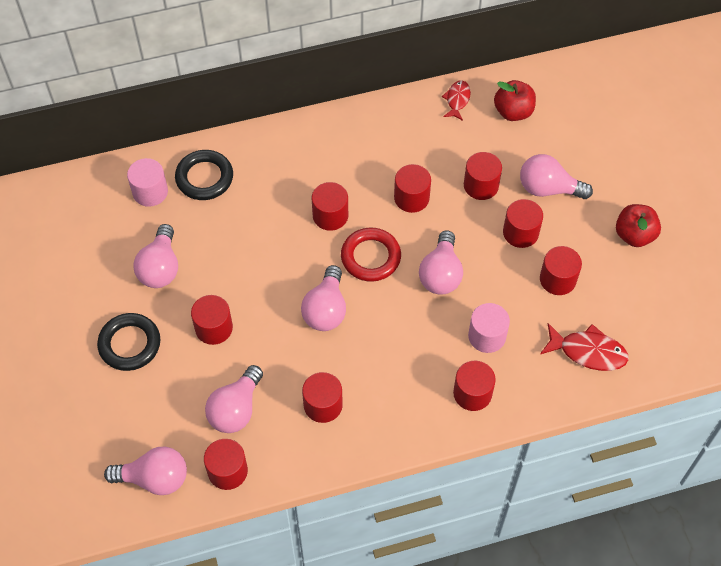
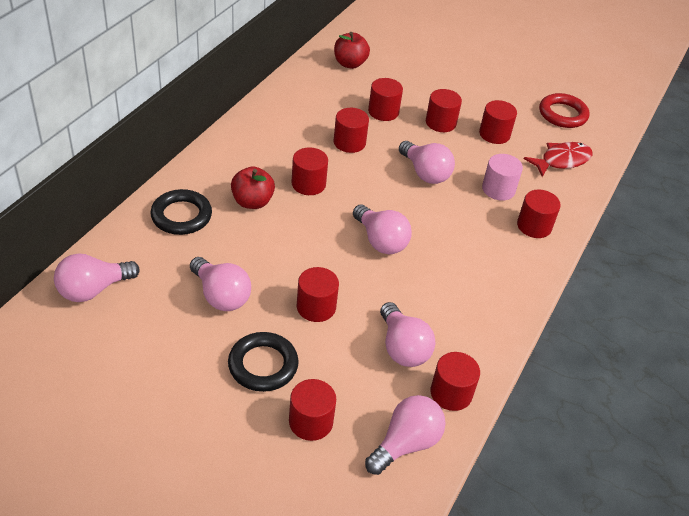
camera: 50 degrees left, 15 degrees down
(150, 192) = (146, 251): pink cylinder -> none
(323, 405) = (456, 300): red cylinder -> red cylinder (311, 422)
(370, 257) = (368, 191): red ring -> red ring (562, 114)
(457, 100) = (306, 75): red fish -> none
(548, 188) = (424, 91): pink light bulb -> pink light bulb (93, 289)
(634, 235) = (502, 88): red apple -> red apple (252, 202)

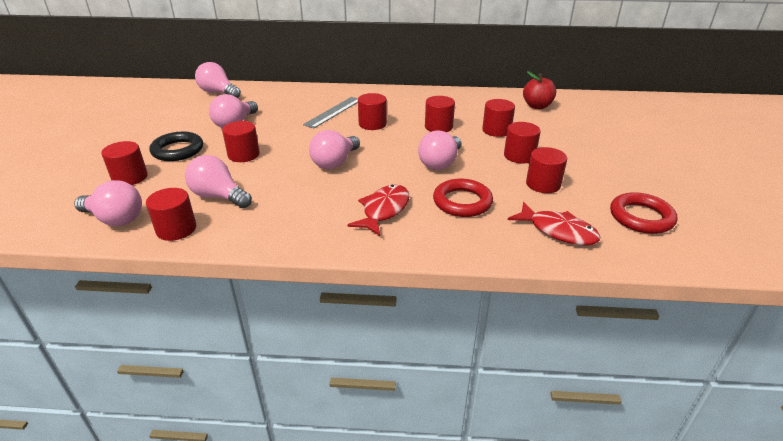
camera: 70 degrees right, 10 degrees down
(181, 216) = (300, 97): black ring -> none
(252, 202) = (333, 112): red apple -> grey ruler
(402, 348) = (219, 196): pink light bulb -> pink light bulb turned 75 degrees clockwise
(488, 239) = (384, 210): none -> red fish
(498, 189) = (462, 202): pink cylinder -> red ring
(534, 226) = (429, 232): red cylinder -> none

